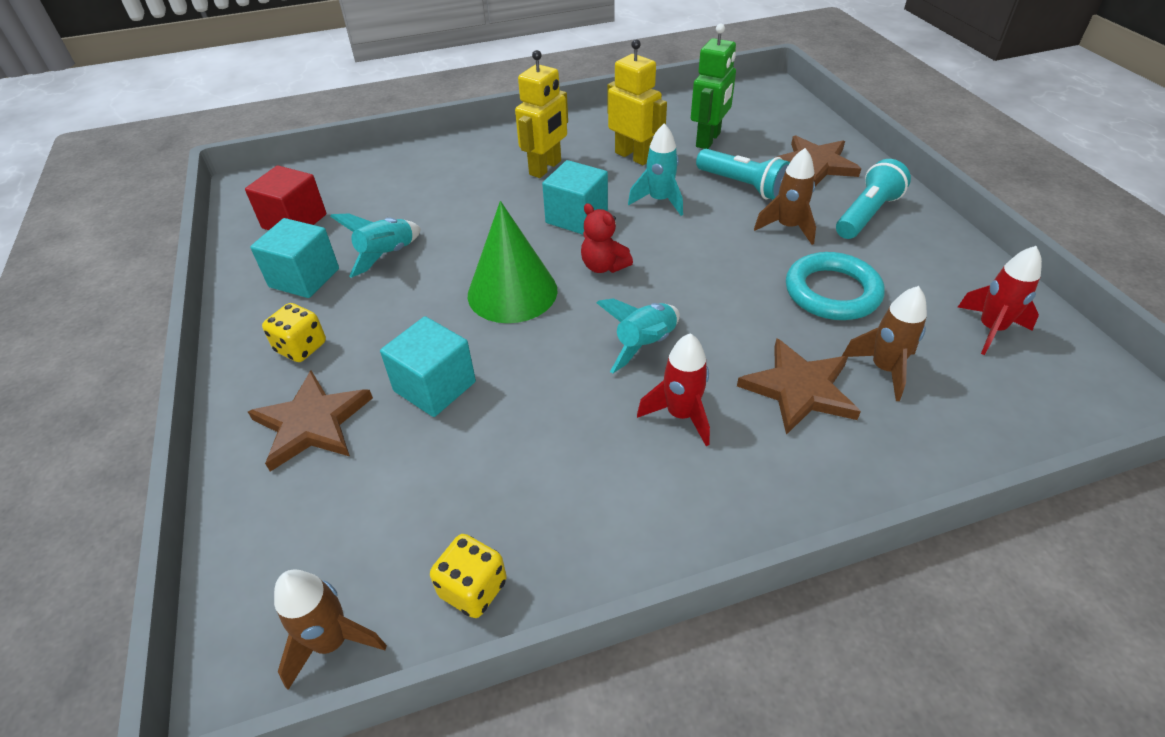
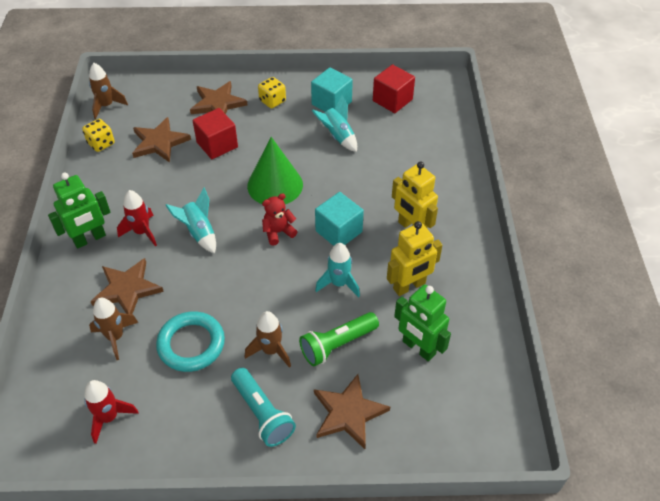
camera: 105 degrees right, 5 degrees up
(435, 386) = (217, 145): turquoise cube -> red cube
(446, 477) = (159, 142): none -> brown star
(736, 485) = (90, 239): none -> green robot
(743, 186) = (337, 345): turquoise flashlight -> green flashlight

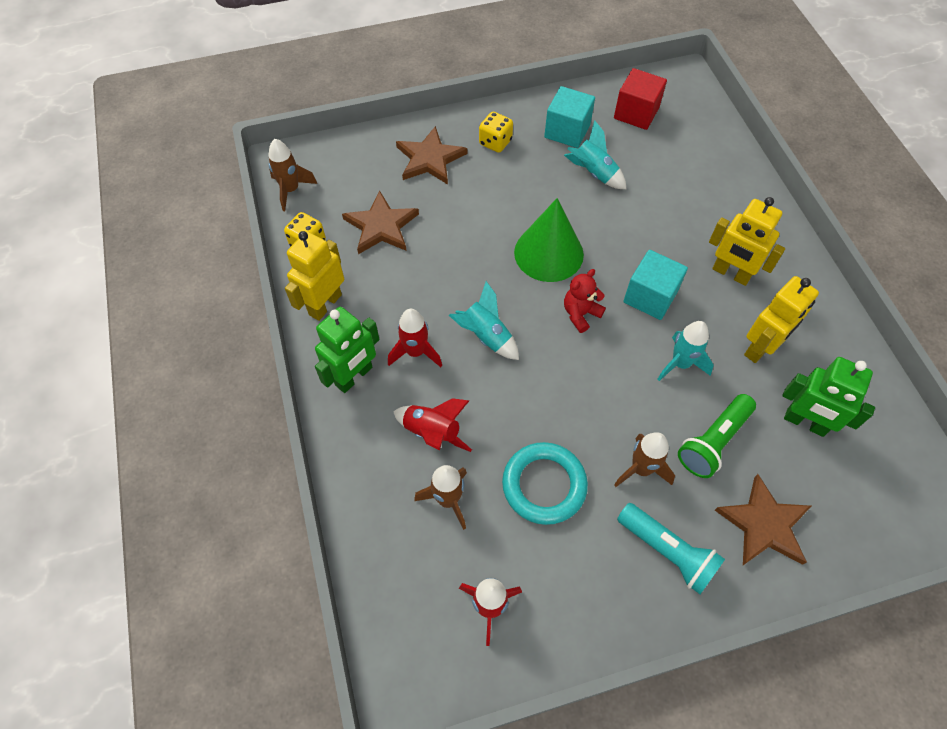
camera: 15 degrees left, 10 degrees up
(93, 186) = (325, 304): none -> yellow robot
(127, 289) = (432, 432): brown star -> red rocket
(217, 145) = (454, 214): red cube -> none

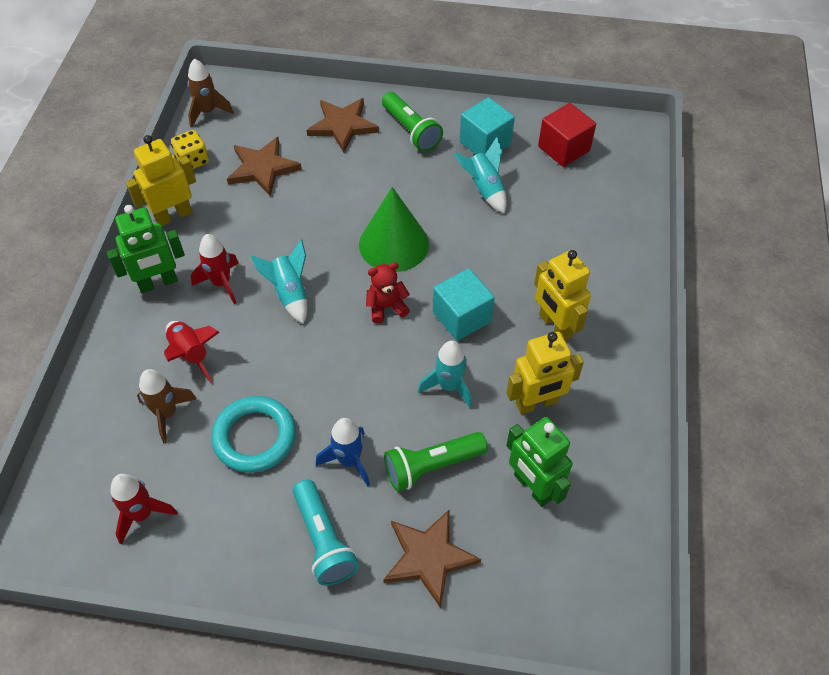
camera: 25 degrees right, 5 degrees down
(495, 142) = (411, 131): yellow dice -> green flashlight
(641, 469) = (349, 461): brown rocket -> blue rocket

